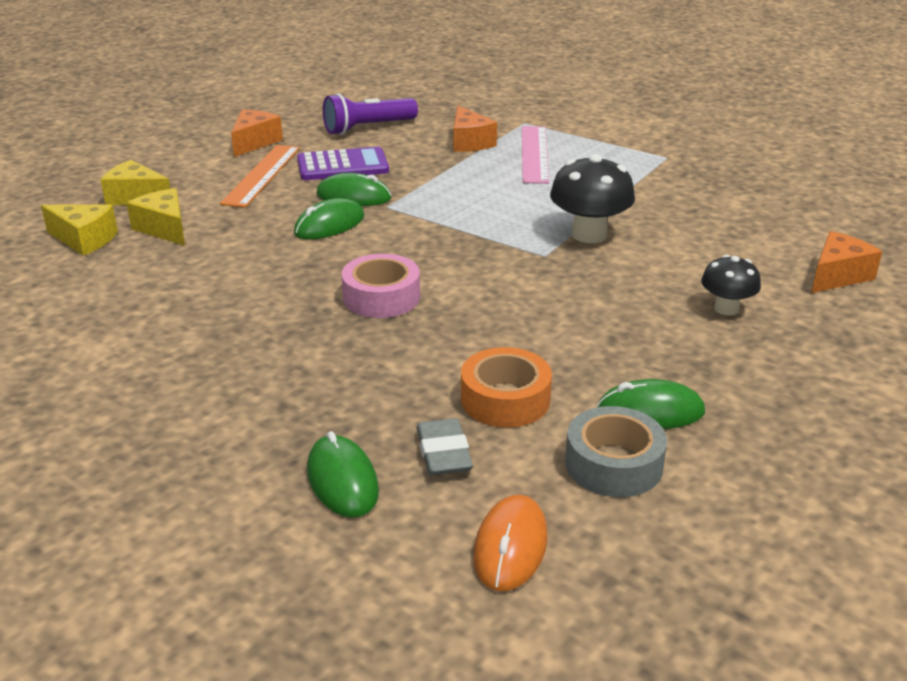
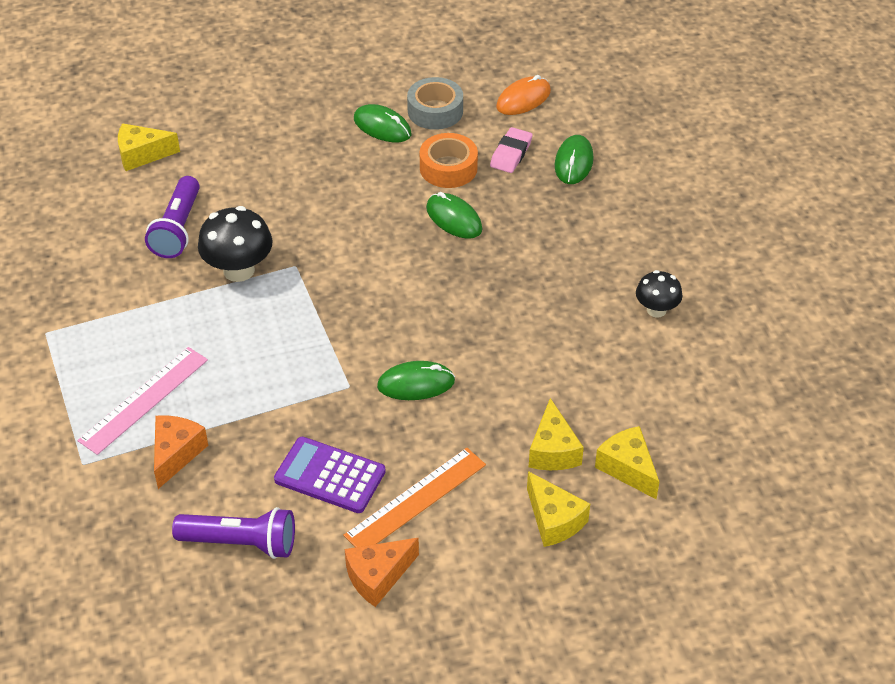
camera: 145 degrees left, 15 degrees up
(353, 196) = (363, 416): green mouse -> green mouse (454, 219)
(381, 297) = (446, 280): pink tape -> none
(443, 453) = (511, 154): grey eraser -> pink eraser
(692, 239) = (178, 229): none -> purple flashlight
(726, 308) = (247, 165): black mushroom -> black mushroom (656, 310)
(837, 276) = (142, 155): orange cheese -> yellow cheese

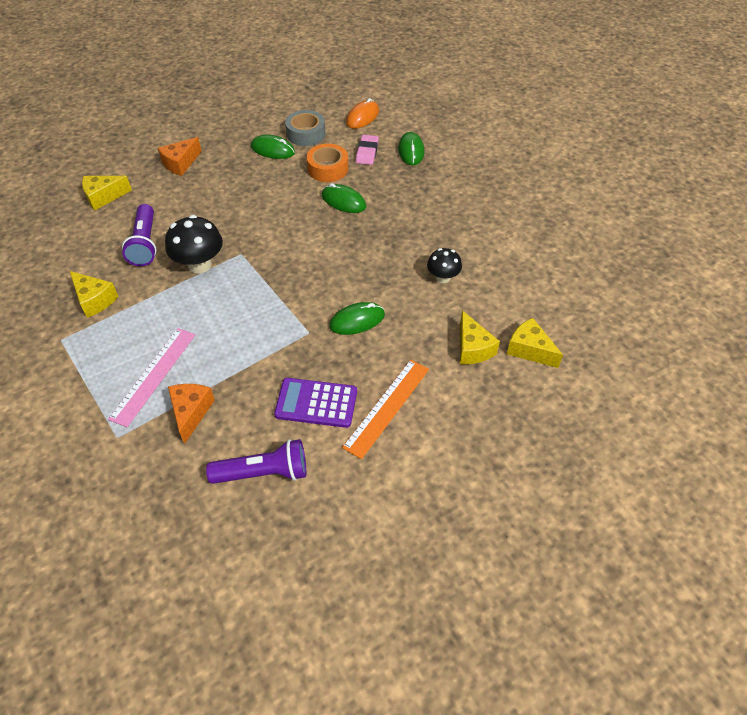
camera: 15 degrees left, 5 degrees up
(378, 577) = (379, 474): orange cheese -> orange cheese (180, 163)
(554, 520) = (493, 399): yellow cheese -> yellow cheese (95, 300)
(656, 310) = (504, 236): black mushroom -> black mushroom (443, 277)

